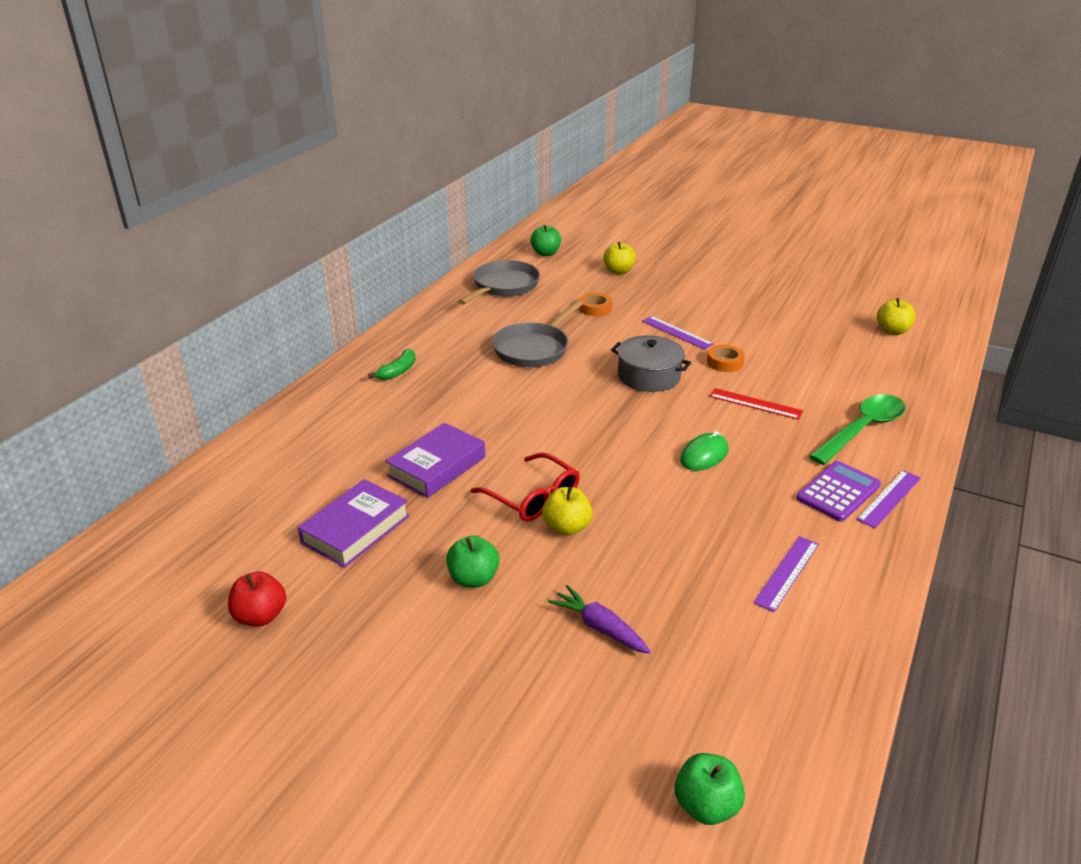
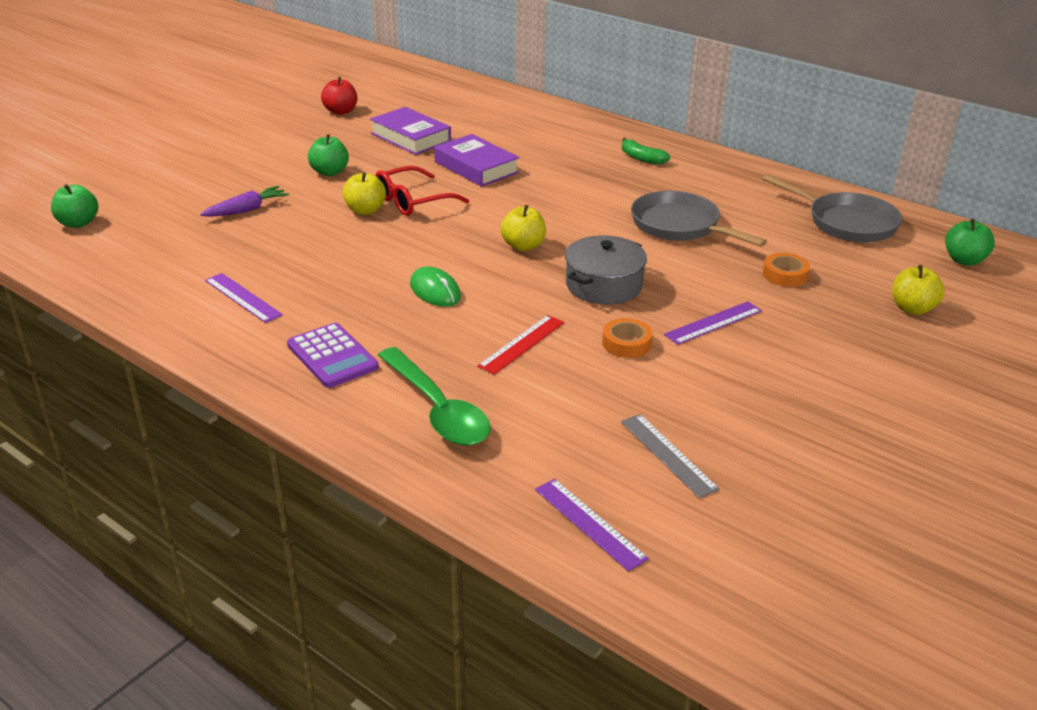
camera: 100 degrees right, 0 degrees up
(835, 343) = (668, 454): none -> grey ruler
(889, 498) = (303, 386): purple ruler -> purple ruler (589, 523)
(892, 331) = (705, 534): yellow apple -> yellow apple (523, 246)

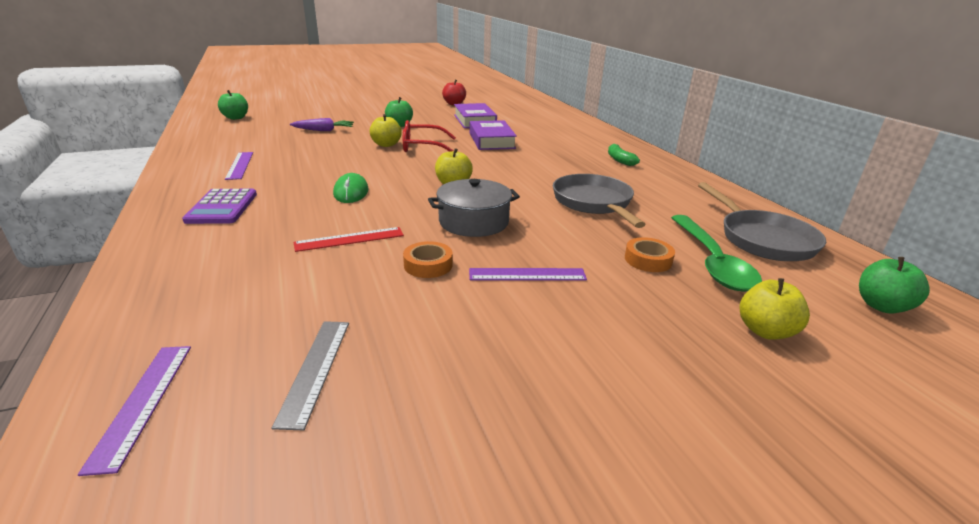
camera: 30 degrees right, 5 degrees down
(437, 409) = (217, 260): green spoon -> green spoon (712, 262)

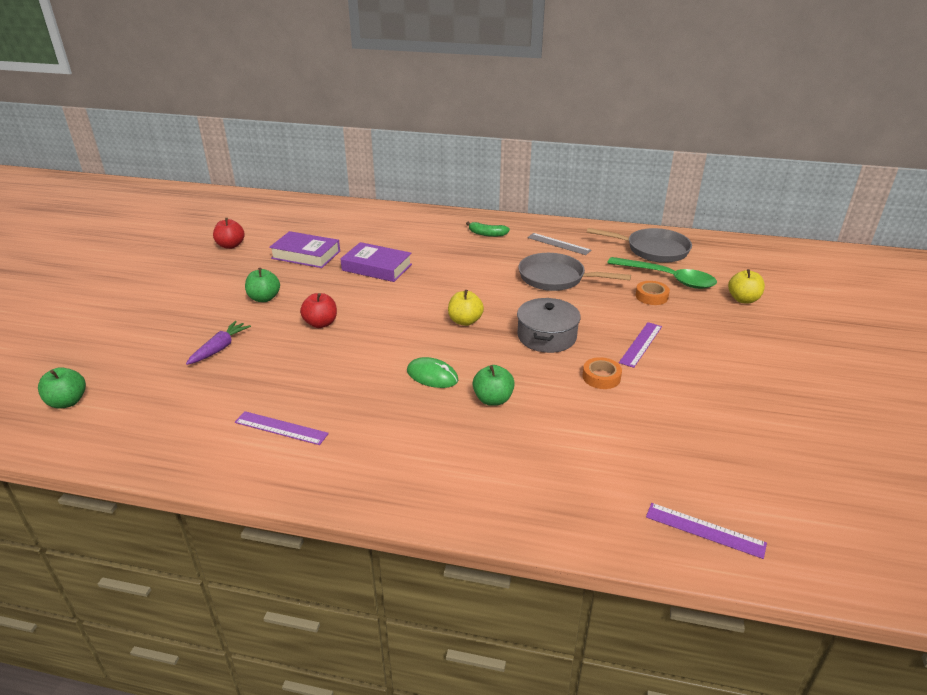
camera: 55 degrees left, 5 degrees up
(222, 207) = (400, 457): purple calculator -> none
(315, 369) = (703, 454): grey ruler -> grey ruler (558, 244)
(349, 239) = (532, 400): red ruler -> none
(386, 145) = (321, 323): yellow apple -> red apple
(423, 147) = (352, 306): red glasses -> none
(881, 306) = (739, 259): green apple -> green apple (493, 399)

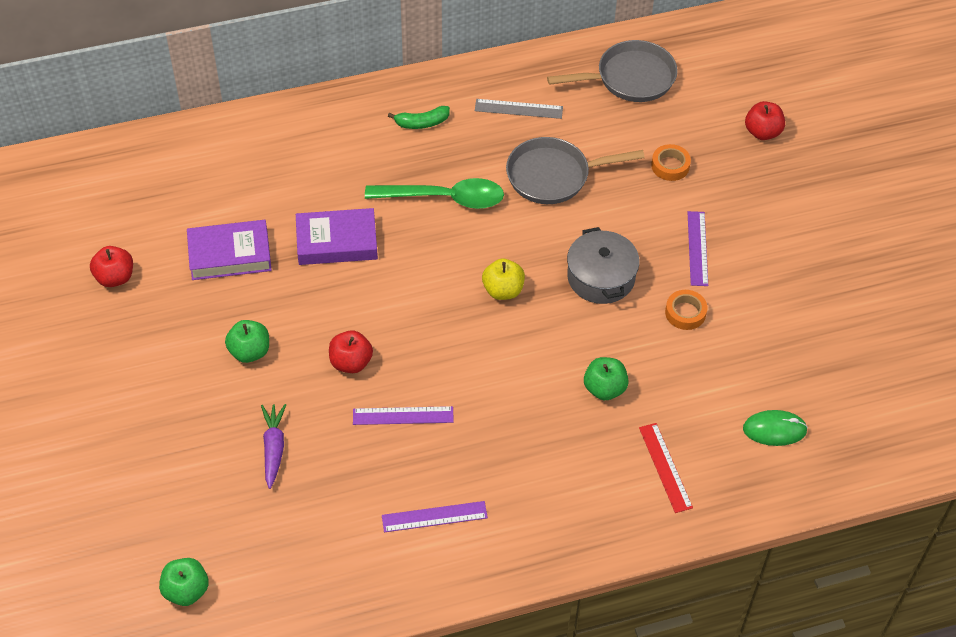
camera: 30 degrees left, 20 degrees up
(432, 376) = (526, 384): green mouse -> green mouse (774, 430)
(502, 470) = (665, 467): none -> red ruler
(667, 278) = (671, 126): green spoon -> green spoon (444, 198)
(705, 530) = (854, 451): purple ruler -> purple ruler (403, 415)
(743, 299) = (762, 132): yellow apple -> red apple

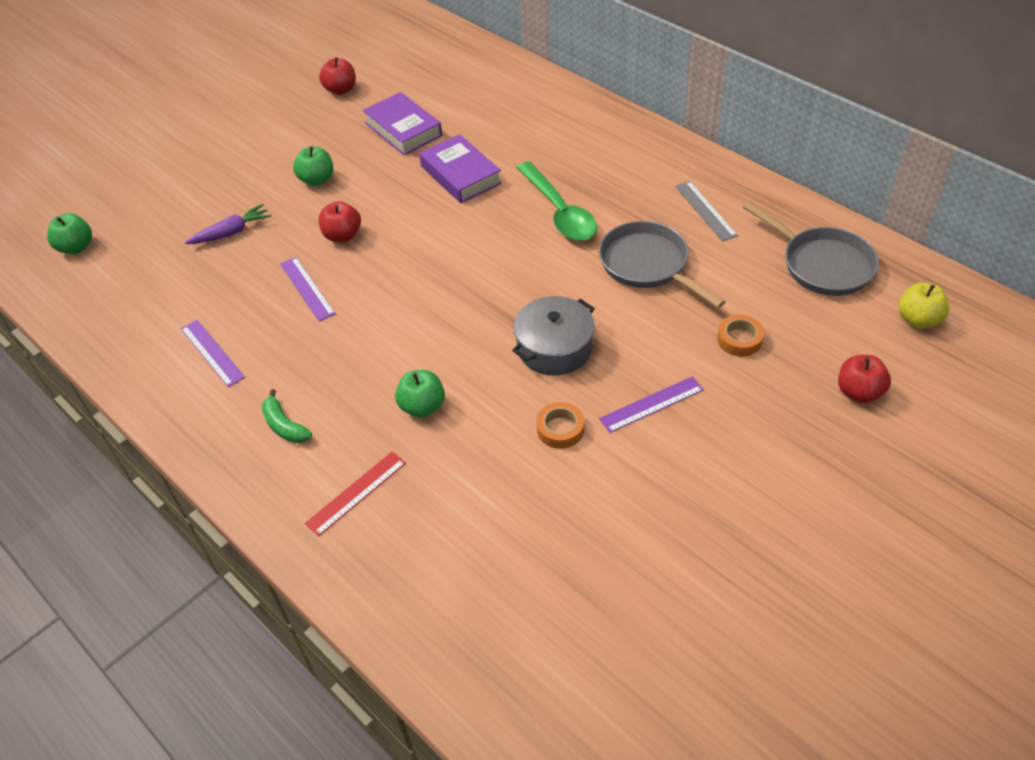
camera: 65 degrees right, 5 degrees down
(422, 123) = (630, 163): green banana -> green banana (284, 426)
(503, 290) = (486, 290): yellow apple -> yellow apple (918, 320)
(774, 430) = (460, 568): green mouse -> none

